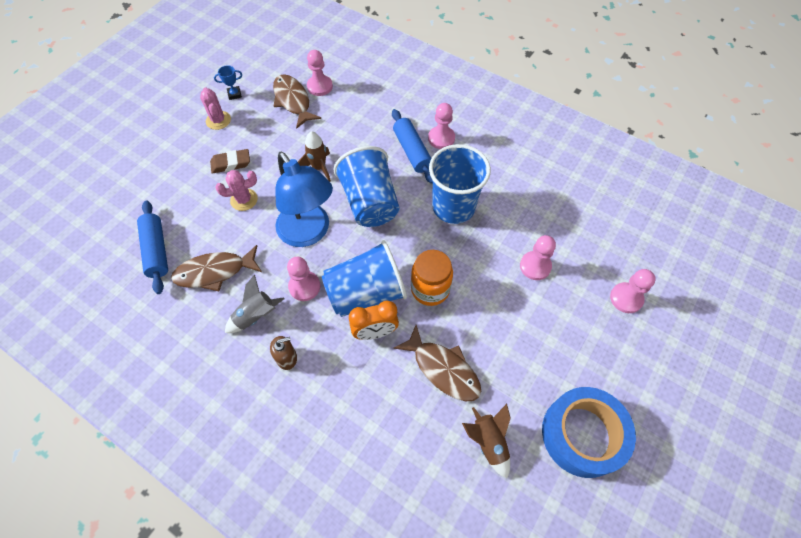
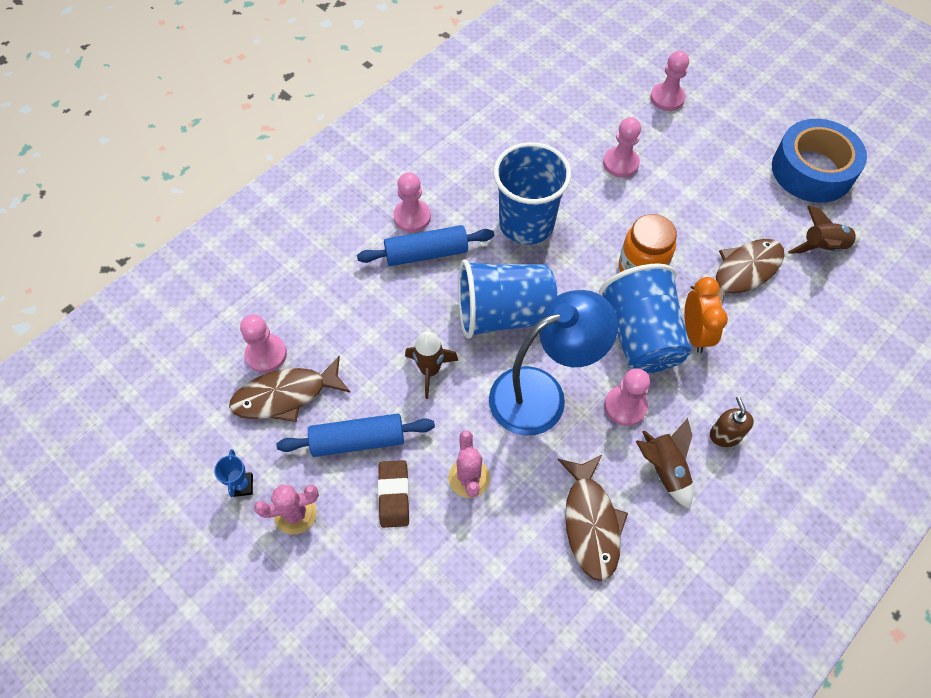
camera: 80 degrees left, 0 degrees up
(156, 250) = (543, 611): blue rolling pin -> blue rolling pin (358, 440)
(256, 316) = (664, 469): grey rocket -> brown rocket

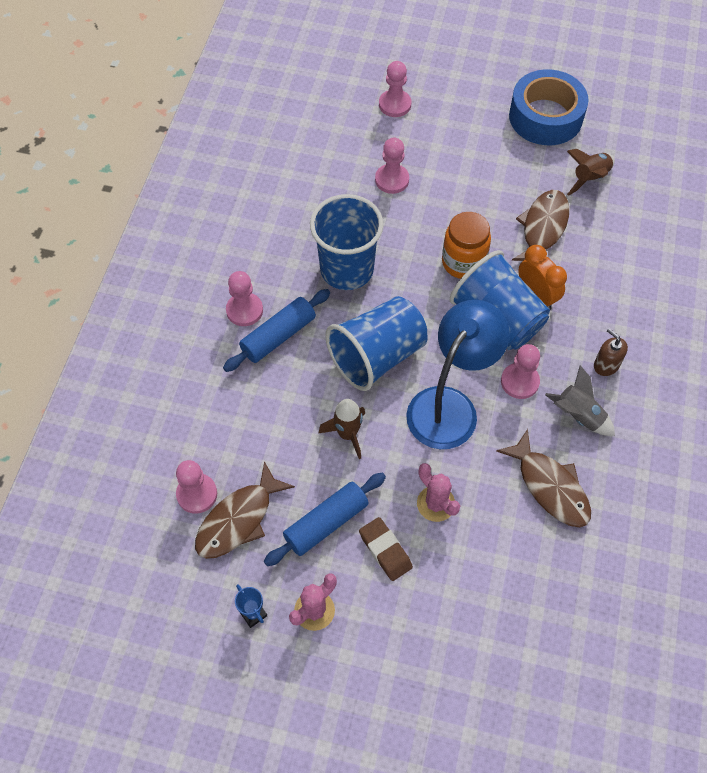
camera: 30 degrees left, 0 degrees up
(664, 469) = (578, 415): brown rocket -> grey rocket

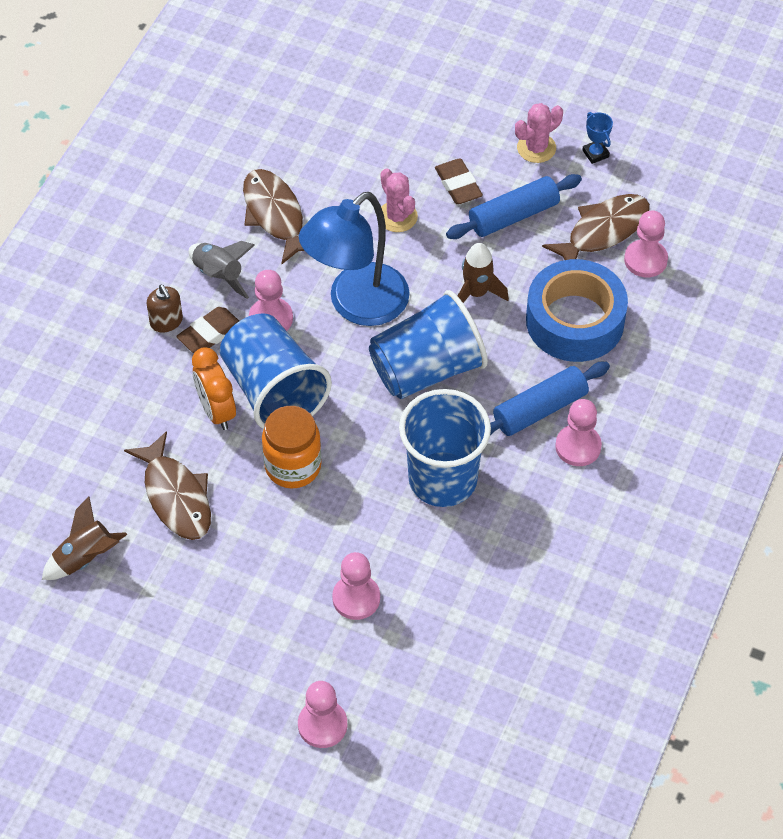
camera: 170 degrees left, 5 degrees down
(543, 228) = (176, 496): brown fish -> brown fish turned 60 degrees counterclockwise
(545, 117) = (107, 667): blue tape -> blue tape (575, 321)
(566, 360) = (209, 334): none -> brown eraser

